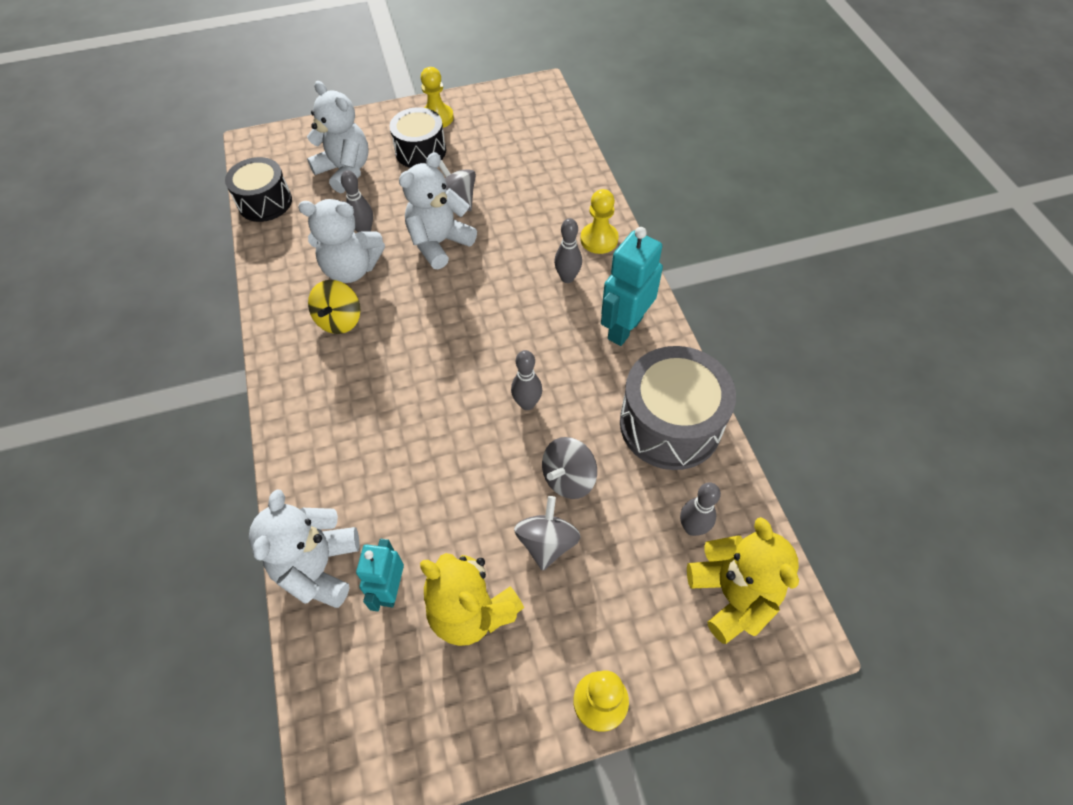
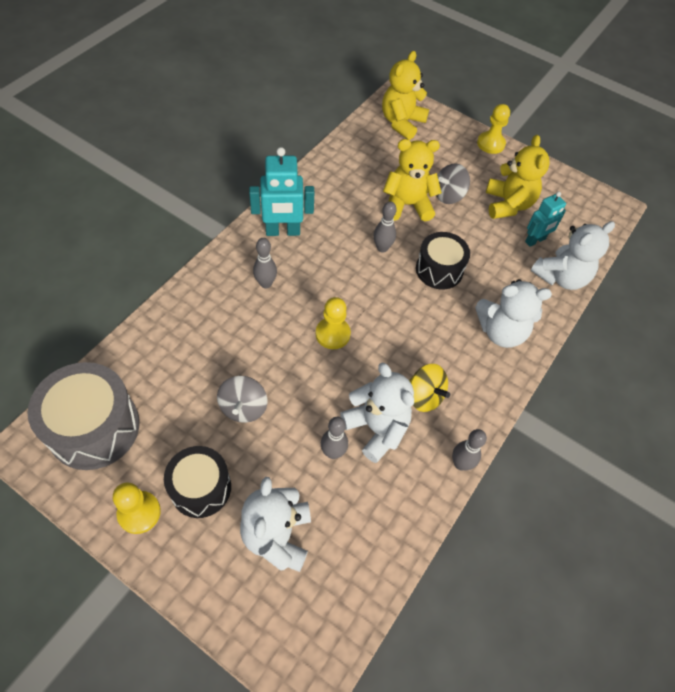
camera: 135 degrees left, 0 degrees up
(265, 202) = (372, 574): black drum -> black drum (439, 270)
(340, 320) = (424, 396): yellow spinning top -> yellow spinning top turned 75 degrees clockwise
(439, 243) = (300, 386): white teddy bear -> white teddy bear (501, 332)
(568, 478) = (407, 205): grey spinning top -> yellow teddy bear
(599, 239) = (212, 285): yellow pawn -> yellow pawn (332, 334)
(670, 424) = (333, 180): grey drum -> grey drum (94, 427)
(692, 528) = (384, 148): grey bowling pin -> grey bowling pin (460, 464)

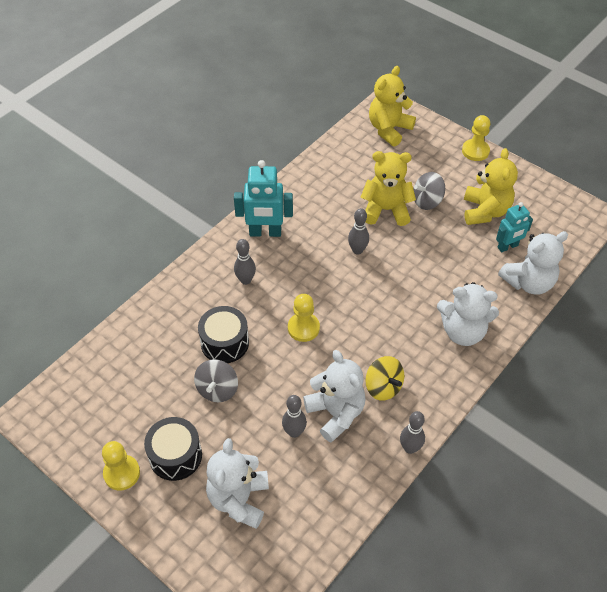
camera: 10 degrees right, 5 degrees down
(94, 427) = (87, 400): grey drum -> none
(439, 270) = (410, 272): black drum -> black drum (225, 343)

